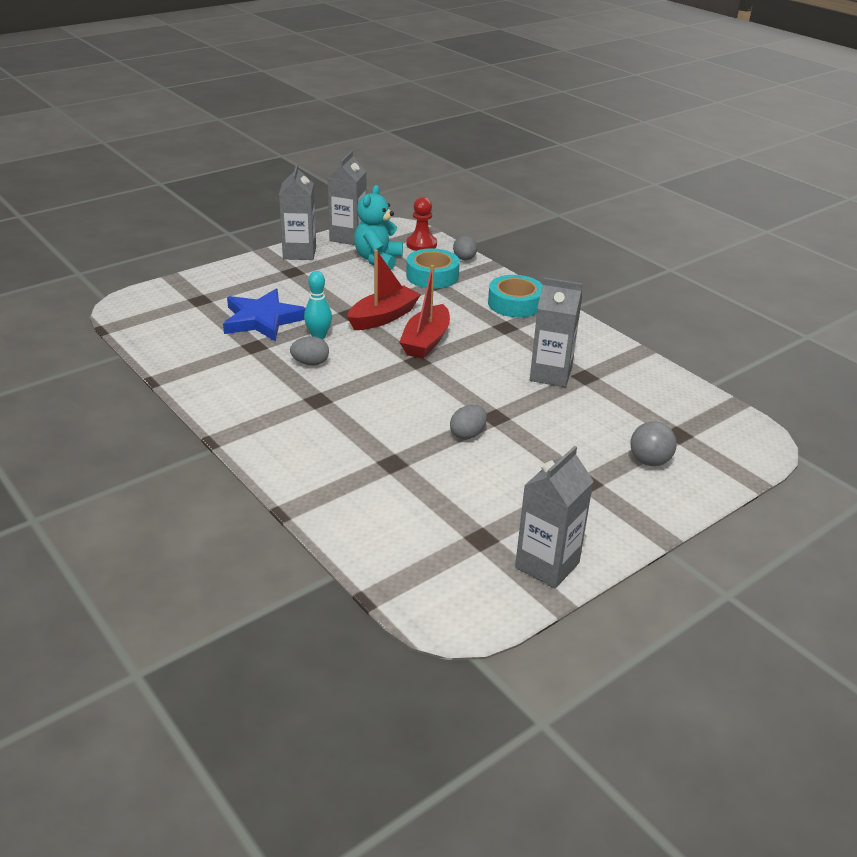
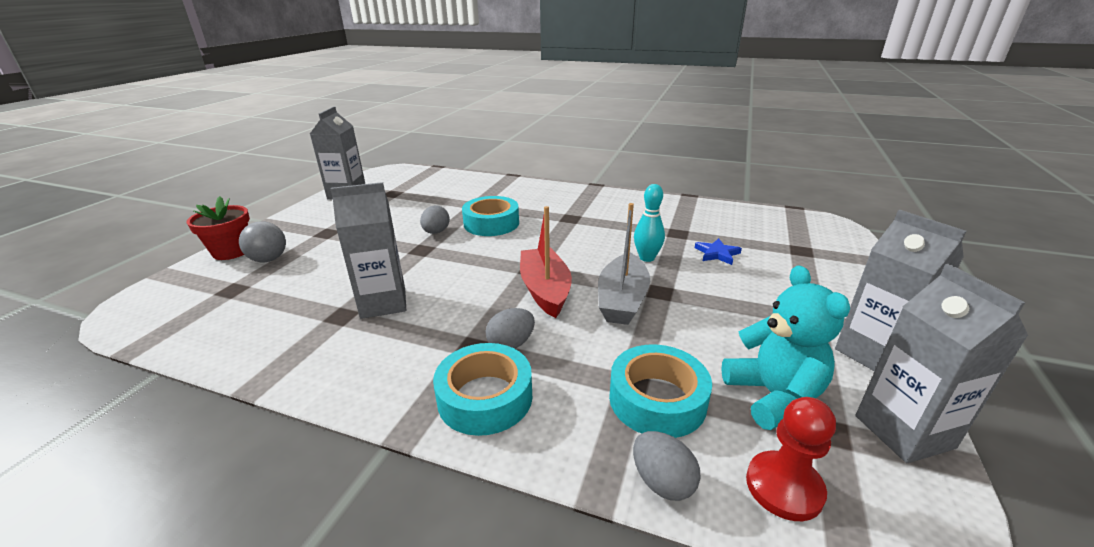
camera: 150 degrees right, 5 degrees down
(262, 319) = (717, 254): blue star -> blue star, size x0.48
(310, 363) = (615, 236): grey egg -> grey egg (511, 344)
(383, 317) = (622, 300): red boat -> grey boat
(402, 424) = (491, 223): none -> turquoise tape
(693, 491) = (231, 251): none -> red flower pot

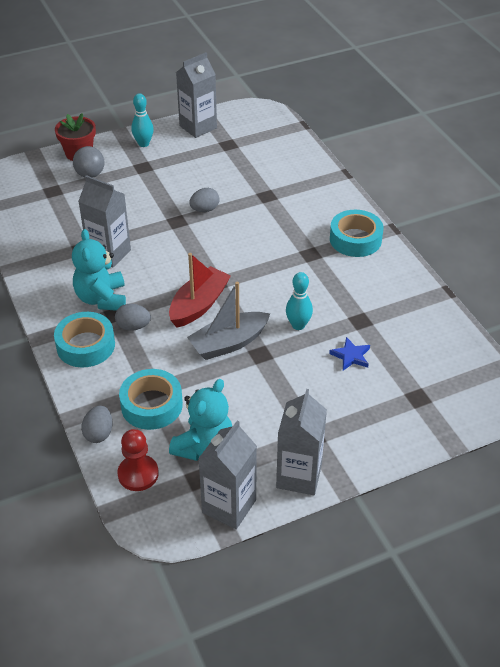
camera: 45 degrees right, 15 degrees up
(304, 220) = (143, 144): none -> turquoise bowling pin
(434, 343) = (102, 298): none -> turquoise teddy bear
(491, 223) = (249, 224): turquoise tape -> turquoise tape (355, 239)

